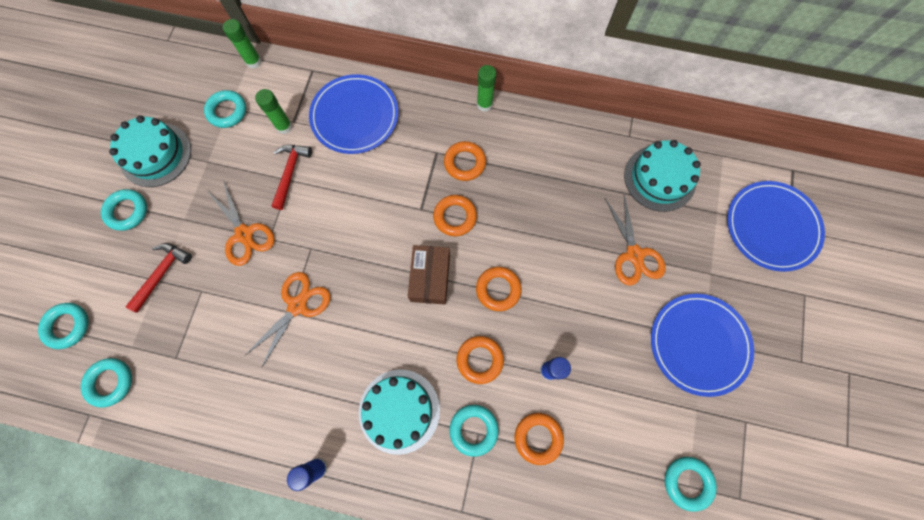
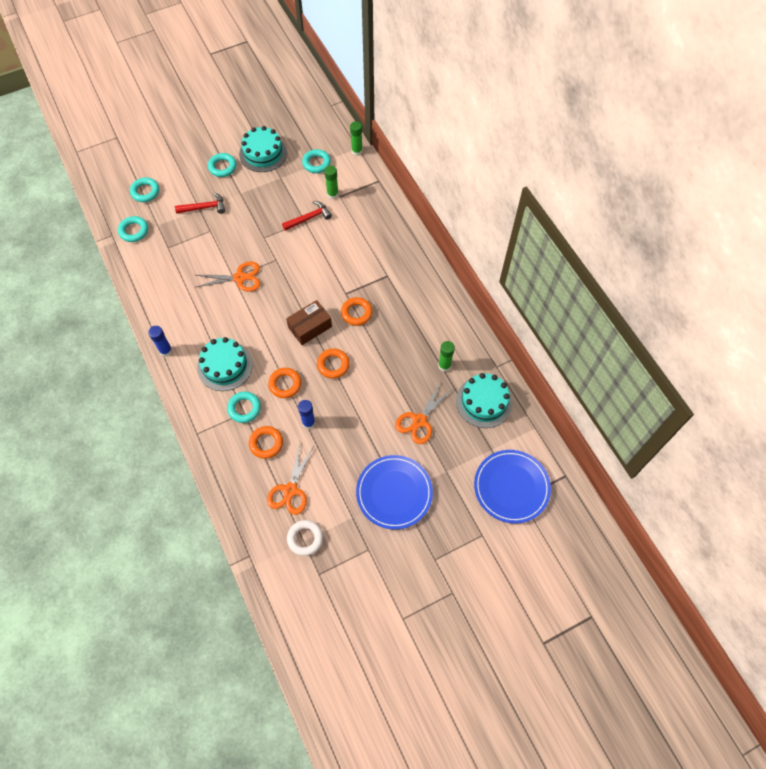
camera: 50 degrees right, 10 degrees down
(244, 234) = (256, 225): orange scissors -> orange scissors (290, 490)
(355, 116) = (371, 221): blue plate -> none
(464, 163) = (394, 294): orange ring -> none
(484, 104) = (441, 277): green glue stick -> green glue stick (444, 366)
(687, 482) = (305, 538): turquoise ring -> white ring

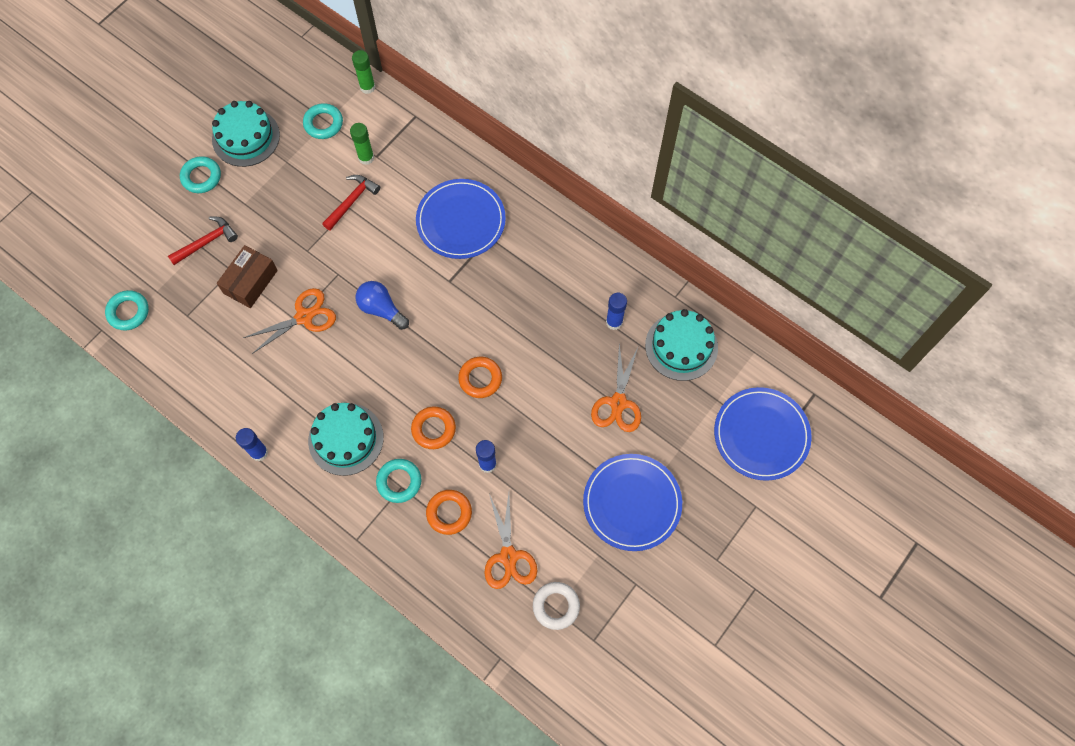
camera: 25 degrees left, 5 degrees up
(145, 192) = (114, 252): turquoise ring -> none
(292, 293) = (381, 309): none -> blue light bulb
(310, 327) = (427, 343): brown box -> brown box (250, 282)
(356, 313) = (475, 301): orange ring -> none
(374, 258) = (461, 221): none -> blue plate
(444, 366) = (614, 322): green glue stick -> blue glue stick

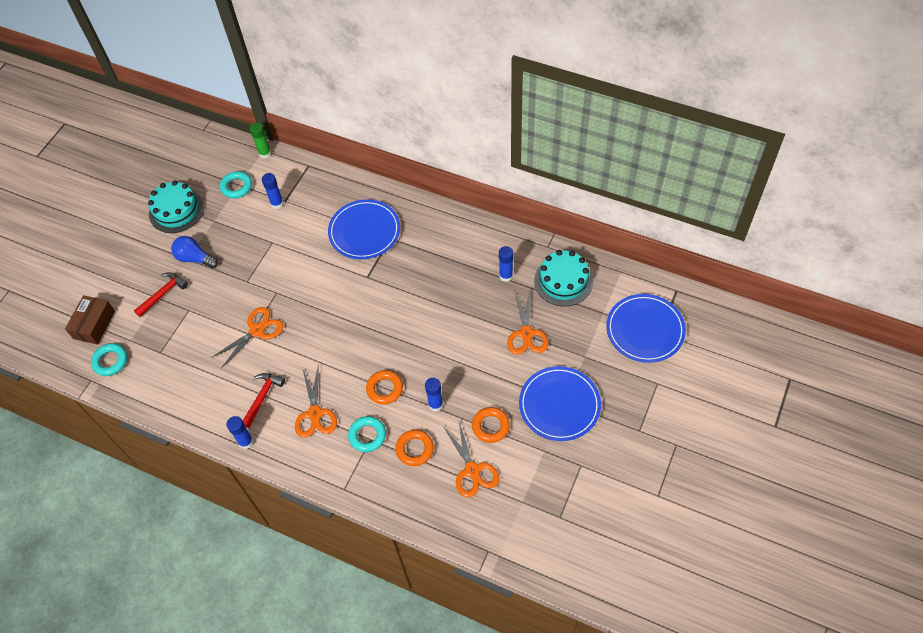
camera: 10 degrees left, 10 degrees down
(201, 177) = (147, 247): turquoise ring -> none
(250, 282) = (206, 315): brown box -> brown box (94, 325)
(346, 439) = (315, 414): turquoise cake -> orange scissors
(352, 201) = (274, 237): red hammer -> red hammer (262, 397)
(366, 158) = (277, 203): green glue stick -> blue glue stick
(381, 309) = (318, 310): blue light bulb -> blue light bulb (194, 258)
(480, 379) = (412, 342): orange ring -> orange ring (490, 426)
(556, 606) = (521, 498): white ring -> none

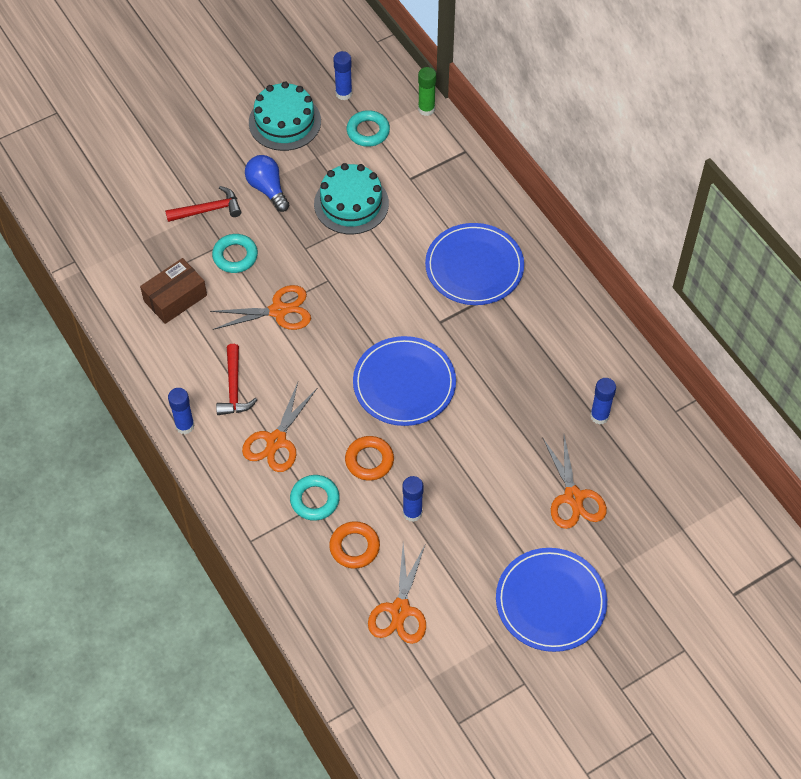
camera: 30 degrees right, 0 degrees up
(94, 325) = (116, 202): brown box -> brown box (175, 298)
(110, 361) = (107, 252): turquoise ring -> turquoise ring (235, 256)
(262, 397) = (234, 388): red hammer -> red hammer turned 120 degrees clockwise
(277, 203) = (399, 177): blue glue stick -> blue glue stick (343, 93)
(490, 426) = (455, 575): orange ring -> none
(526, 333) = (573, 497): orange scissors -> orange scissors turned 45 degrees counterclockwise
(563, 281) = (663, 463): turquoise cake -> turquoise cake (351, 203)
(645, 330) = (718, 580): blue plate -> blue plate (404, 383)

